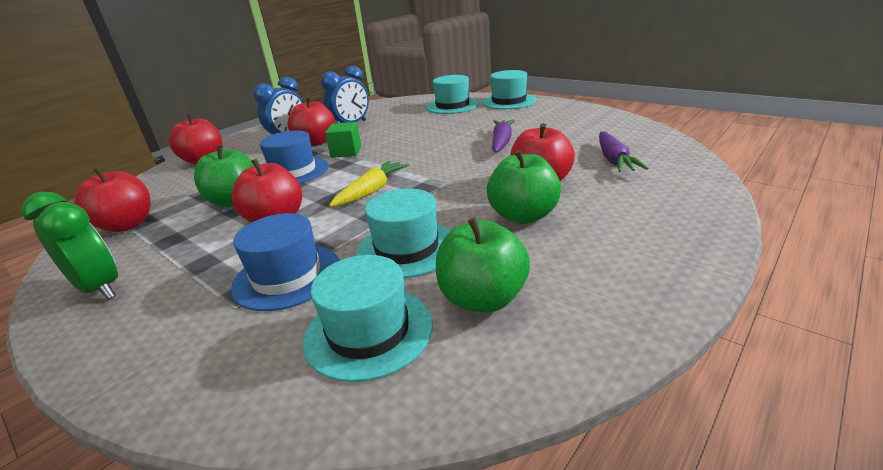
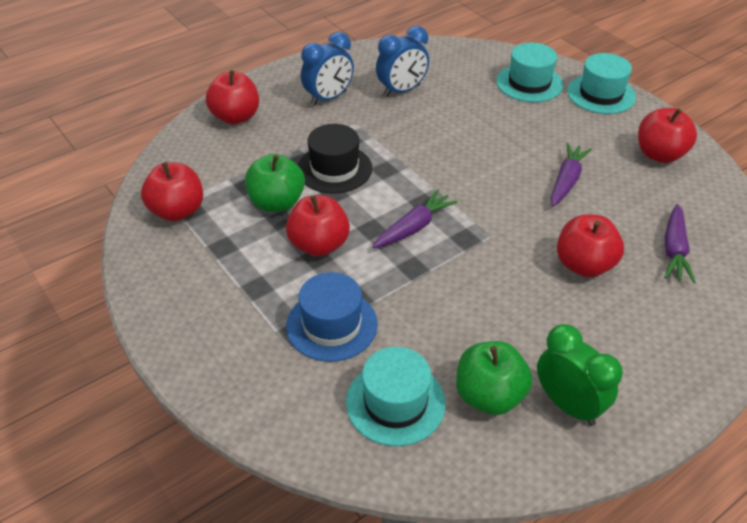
camera: 10 degrees right, 15 degrees up
(100, 289) = (175, 294): green clock -> green clock (568, 405)
(293, 171) = (334, 169): blue hat -> black hat
(316, 142) = (359, 117): red apple -> red apple (659, 154)
(346, 152) = (392, 148): green cube -> none
(372, 191) = (414, 227): yellow carrot -> purple carrot
(407, 248) = (437, 320): turquoise hat -> none
(523, 216) = (552, 308): green apple -> none

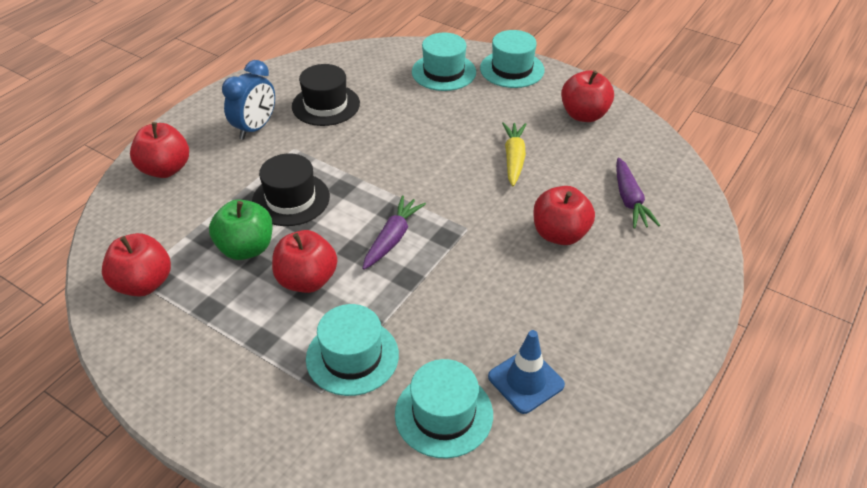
camera: 20 degrees left, 0 degrees up
(332, 325) = (352, 356): blue hat -> turquoise hat
(401, 91) = (326, 105): blue clock -> black hat
(489, 396) = (526, 381): green apple -> blue traffic cone
(566, 181) = (513, 158): purple carrot -> yellow carrot
(568, 405) = (597, 368): green clock -> none

